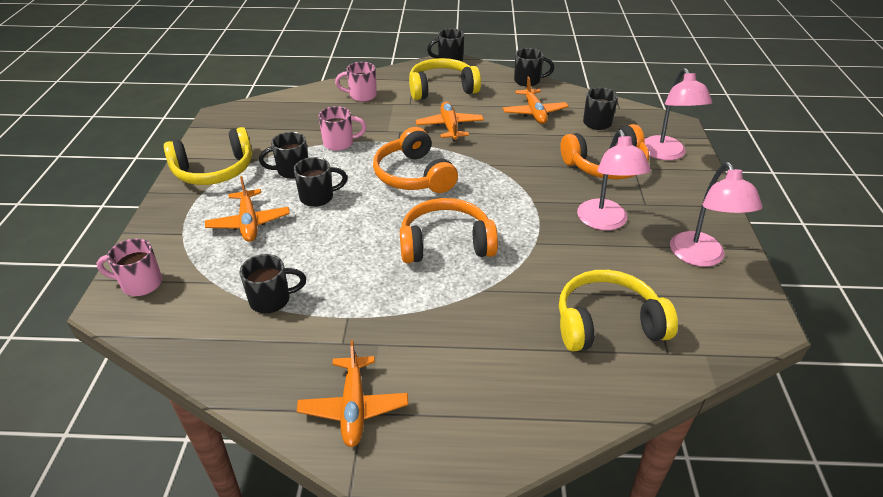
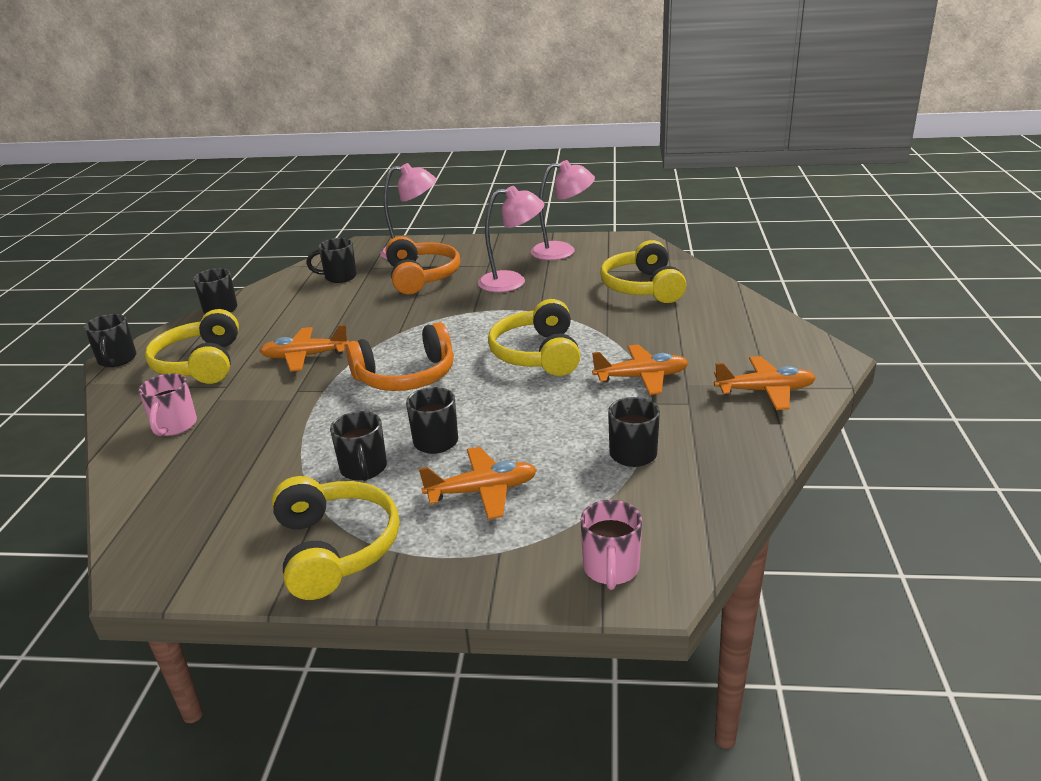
camera: 85 degrees left, 10 degrees down
(340, 143) = (306, 435): pink mug -> none
(446, 243) = (537, 354): orange headphones -> yellow headphones
(534, 113) = (300, 307): orange plane -> orange plane (641, 377)

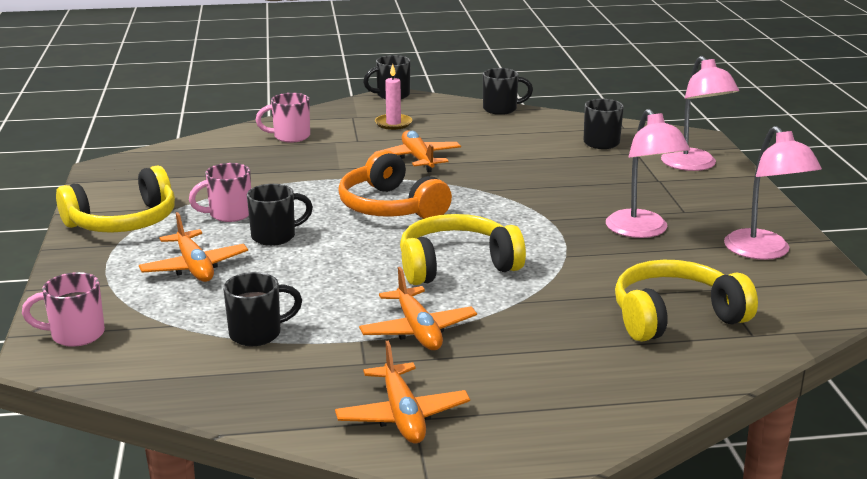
camera: 75 degrees right, 5 degrees down
(200, 364) = (393, 123): yellow headphones -> pink candle
(364, 469) = (229, 214): black mug -> pink mug
(422, 277) = (626, 181): orange headphones -> none

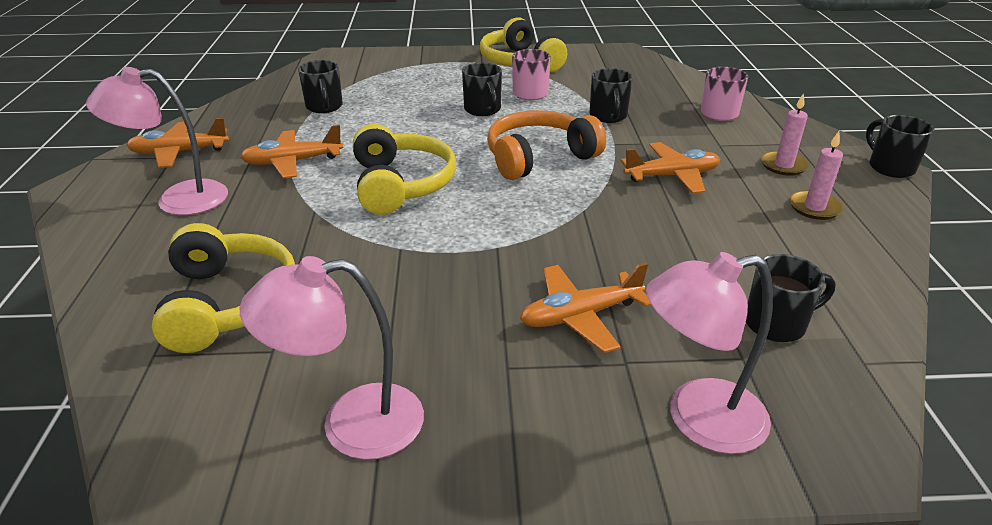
camera: 95 degrees right, 10 degrees up
(75, 335) = (355, 60): pink mug -> none
(194, 267) = (436, 85): orange plane -> orange plane (580, 316)
(458, 121) = (814, 207): none -> pink candle
(501, 109) = (885, 245): black mug -> black mug (608, 116)
(642, 231) = (449, 314): pink lamp -> pink lamp (178, 200)

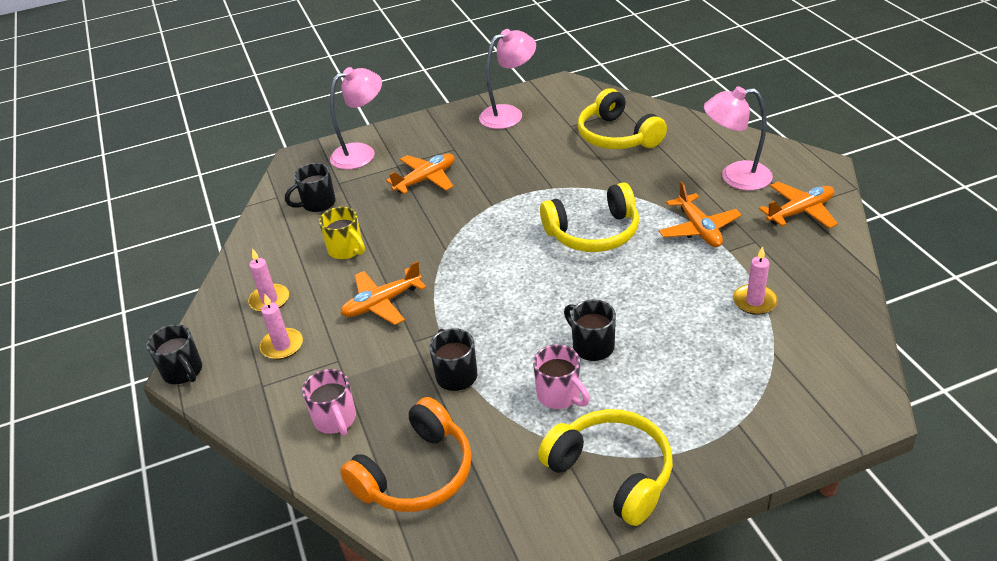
camera: 165 degrees right, 5 degrees up
(178, 200) = (735, 177): pink lamp -> pink lamp turned 150 degrees counterclockwise
(293, 162) = (699, 229): orange plane -> orange plane turned 105 degrees clockwise
(324, 107) = (754, 301): black mug -> pink candle
(401, 184) = (593, 233): yellow headphones -> yellow headphones turned 75 degrees counterclockwise
(539, 157) = (501, 293): orange headphones -> orange headphones (416, 474)
(718, 239) = (346, 250): none -> yellow mug

